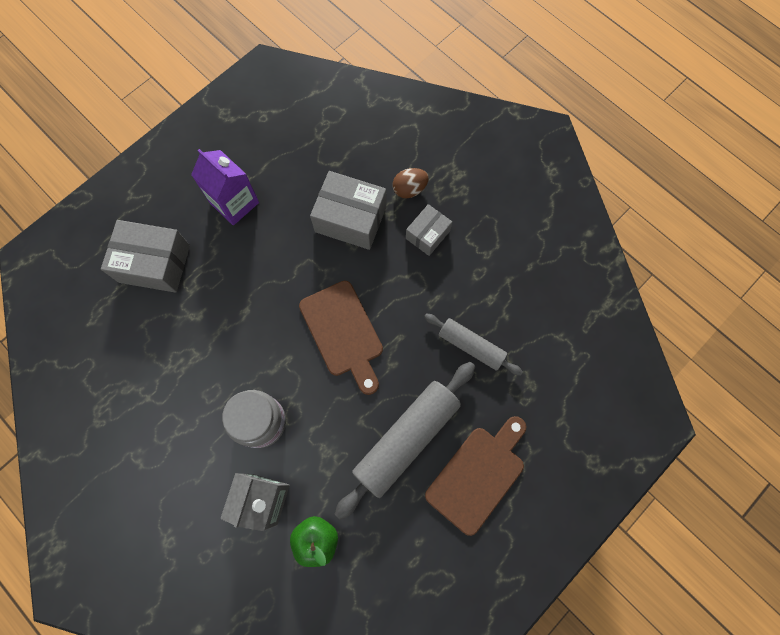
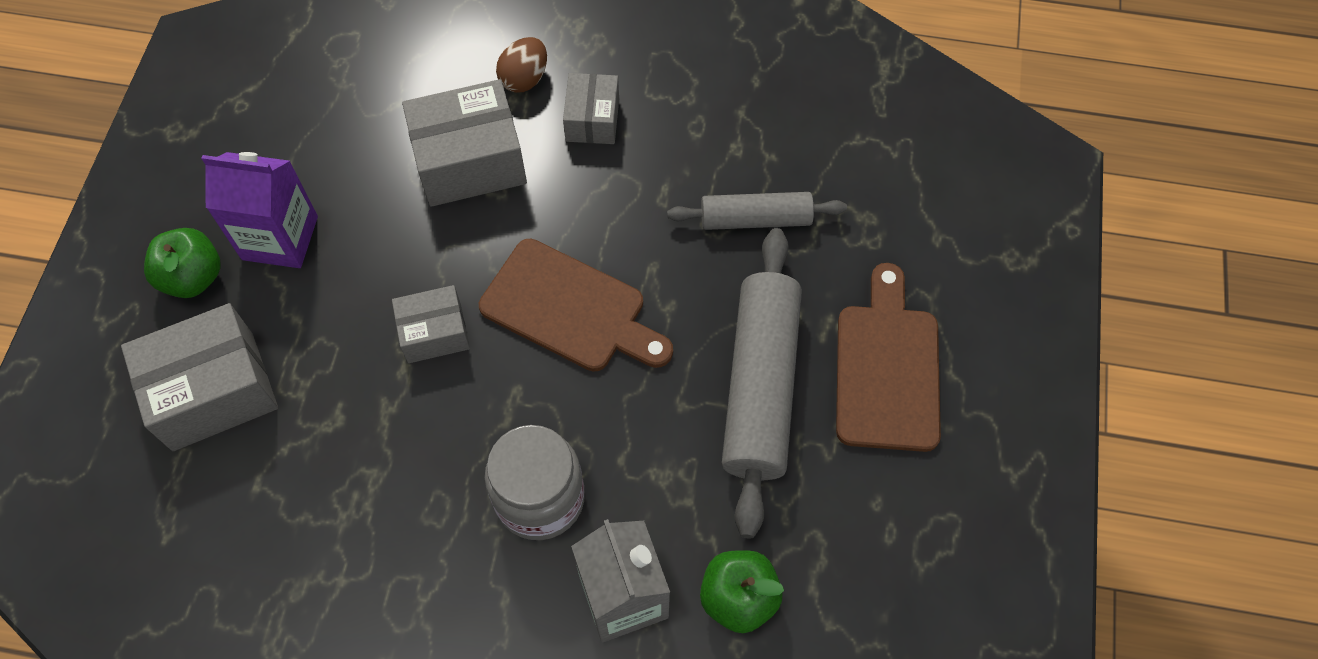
camera: 35 degrees left, 10 degrees down
(183, 198) = (193, 277): none -> green apple
(271, 301) = (434, 333): none -> grey box

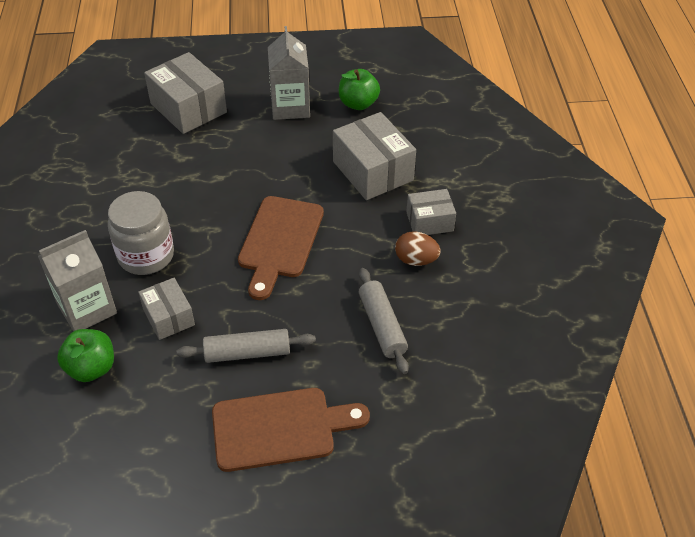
camera: 75 degrees right, 15 degrees down
(193, 277) = (255, 82): green apple -> green apple (358, 104)
(280, 238) = (290, 107): purple carton -> grey carton
(434, 333) = (246, 184): grey box -> grey box (168, 317)
(524, 79) = (447, 181): brown egg -> brown egg (416, 260)
(760, 386) = (247, 353): grey rolling pin -> grey rolling pin, size x0.58

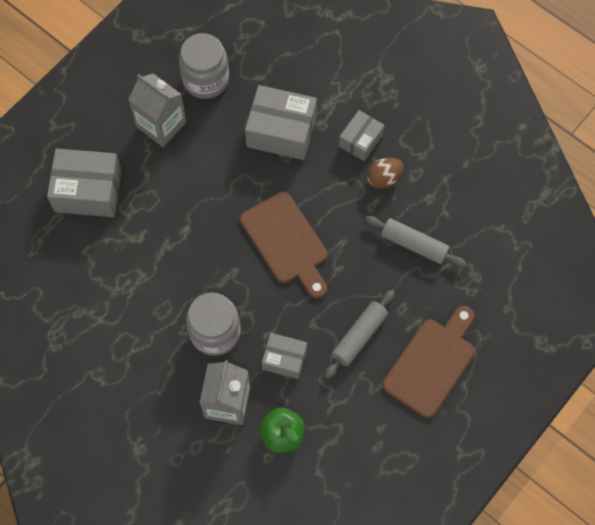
camera: 45 degrees left, 20 degrees up
(358, 104) = (206, 79): green apple -> grey jar

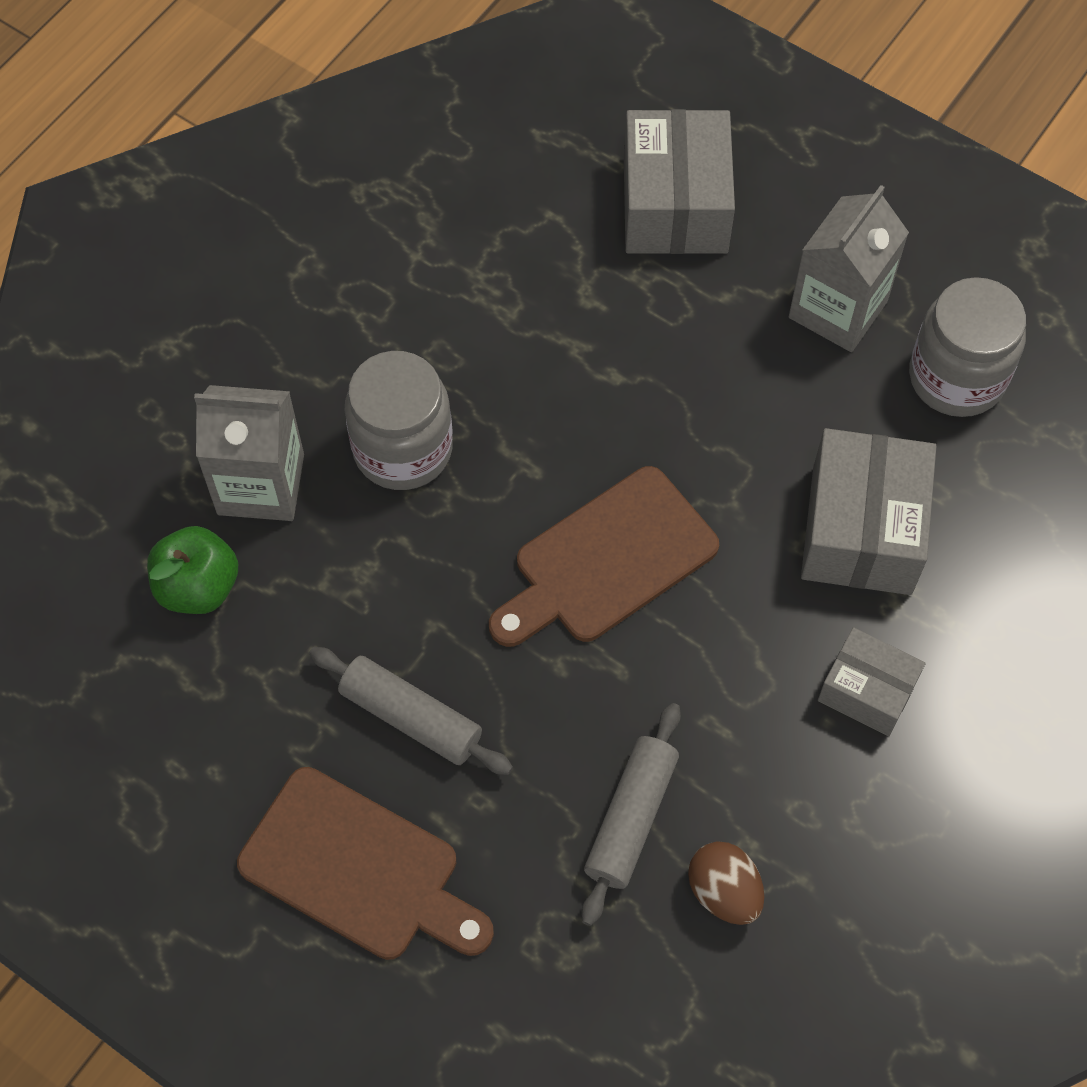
camera: 85 degrees right, 5 degrees down
(284, 359) = (354, 578): grey box -> none
(383, 178) = (781, 744): brown egg -> brown egg (724, 892)

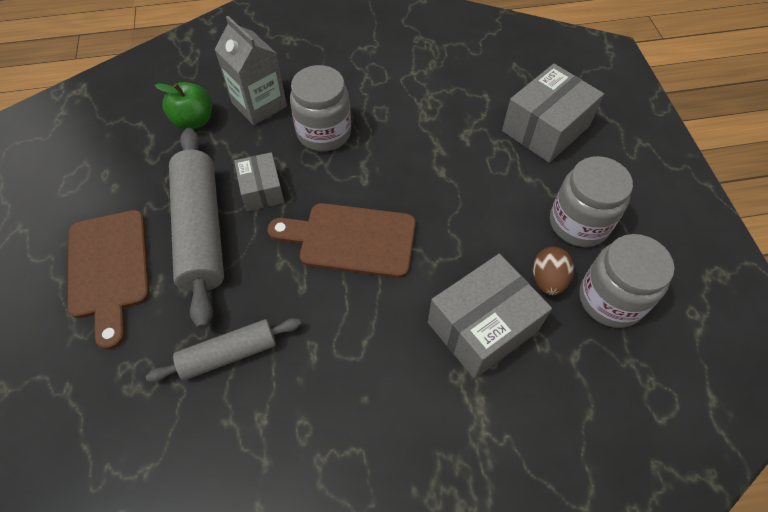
camera: 45 degrees right, 5 degrees down
(411, 717) = (201, 230): grey rolling pin -> grey rolling pin, size x1.71
(724, 892) = (225, 429): brown egg -> brown egg (547, 280)
(838, 309) = (578, 223): grey carton -> grey jar
(867, 691) = (400, 403): grey box -> grey box (262, 190)

